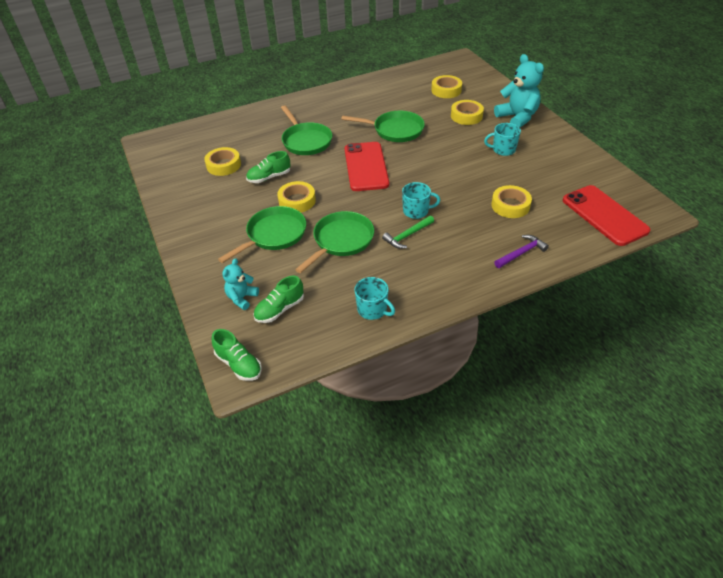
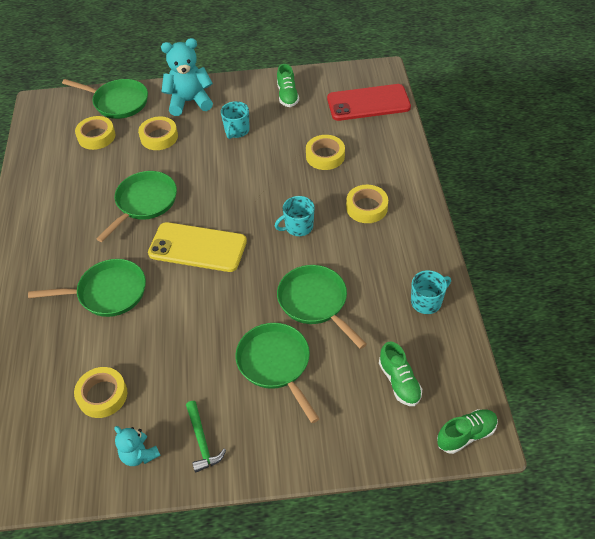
camera: 70 degrees left, 5 degrees up
(242, 298) = (369, 416): turquoise teddy bear -> turquoise teddy bear (139, 455)
(269, 177) = (161, 347): green shoe -> green shoe (287, 95)
(297, 201) = (225, 328): yellow tape -> yellow tape (366, 207)
(366, 166) = (197, 247): red phone -> yellow phone
(407, 236) = (332, 245): green hammer -> green hammer (202, 441)
(416, 211) = (298, 227): turquoise mug -> turquoise mug turned 135 degrees counterclockwise
(488, 87) = (118, 102): none -> green pan
(521, 253) = (393, 172): purple hammer -> none

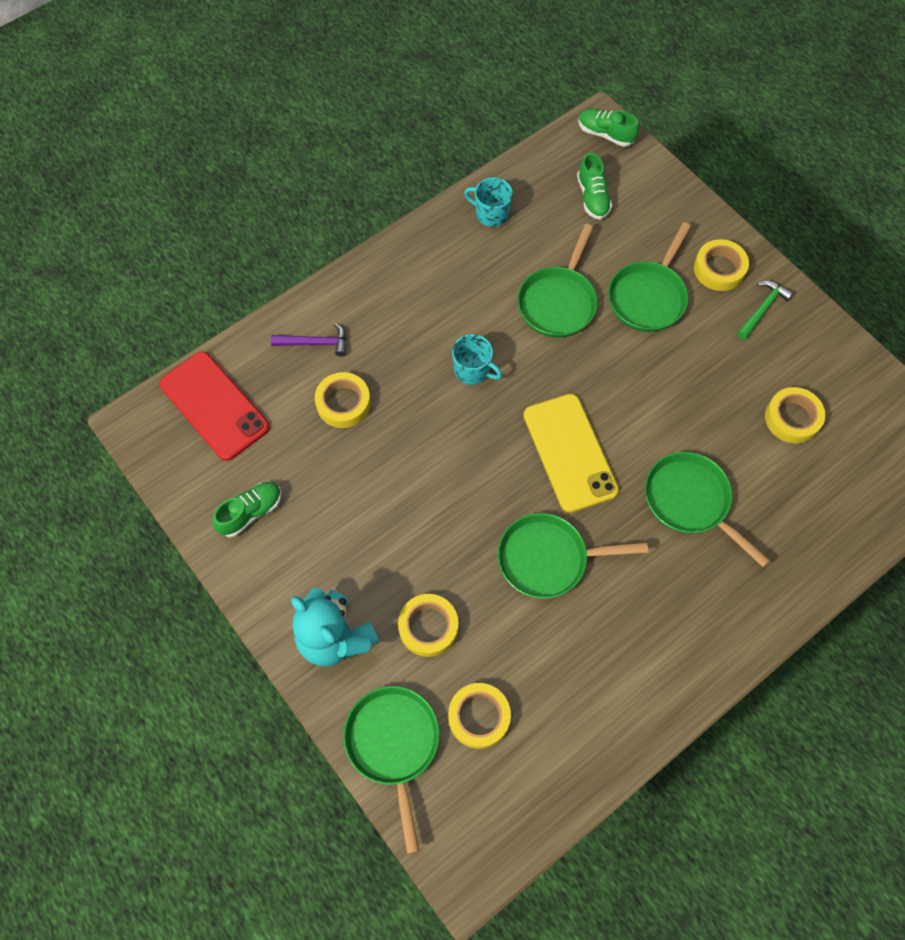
camera: 125 degrees left, 15 degrees up
(139, 455) = (813, 348): turquoise teddy bear -> none
(236, 130) = (357, 534): turquoise mug -> none
(366, 207) = (401, 320): yellow tape -> yellow tape (719, 269)
(380, 160) = (315, 343): none -> purple hammer
(399, 382) = (592, 197): green shoe -> green shoe turned 135 degrees clockwise

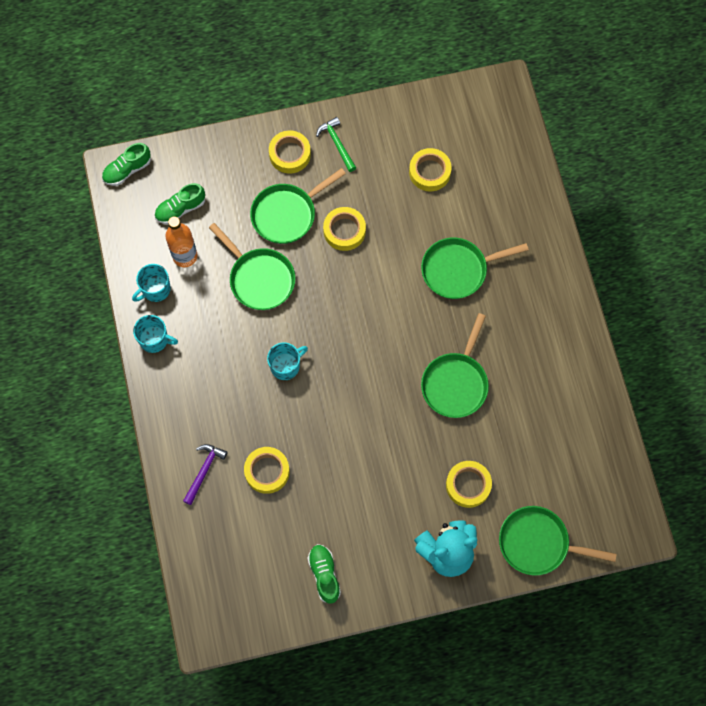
camera: 65 degrees left, 5 degrees up
(214, 406) = (221, 569): red phone -> none
(436, 236) = (154, 340): none -> turquoise mug
(479, 717) = (544, 479): yellow tape -> yellow tape (344, 231)
(542, 223) = (185, 256): none -> orange bottle
(569, 452) = (384, 330): yellow phone -> none
(592, 197) = (180, 209): green shoe -> green shoe turned 135 degrees clockwise
(648, 296) = (287, 214): green pan -> green pan turned 90 degrees clockwise

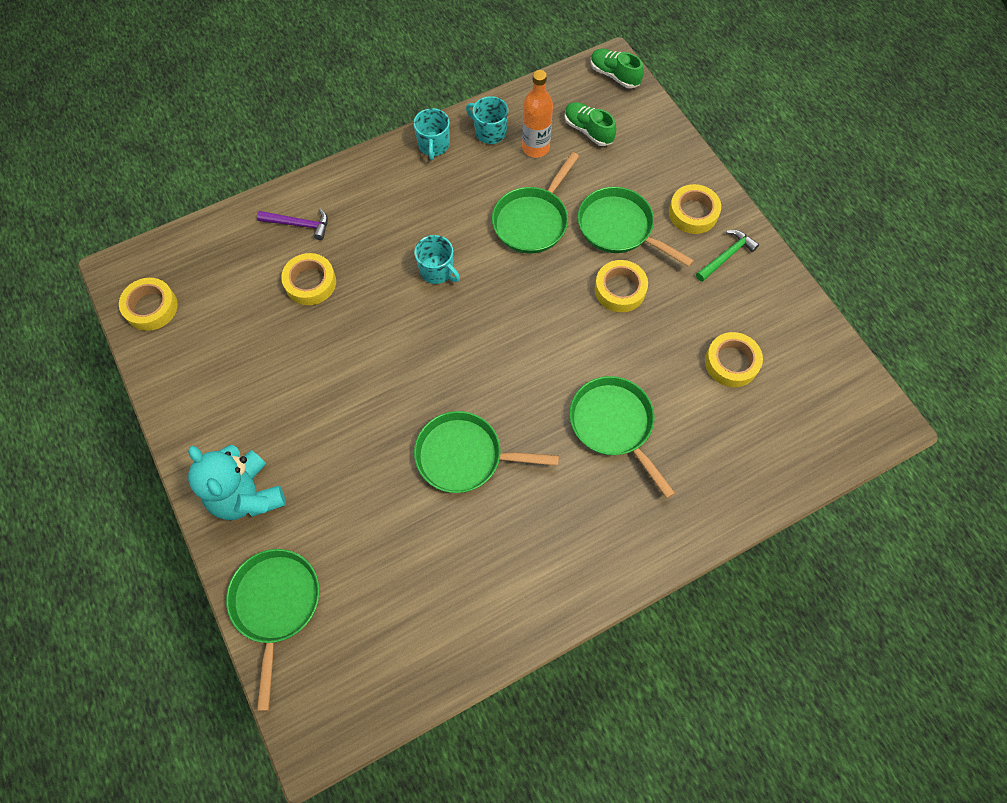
camera: 75 degrees right, 5 degrees down
(324, 575) = (200, 368): green shoe -> none
(468, 485) = (336, 501): yellow tape -> yellow tape (151, 307)

